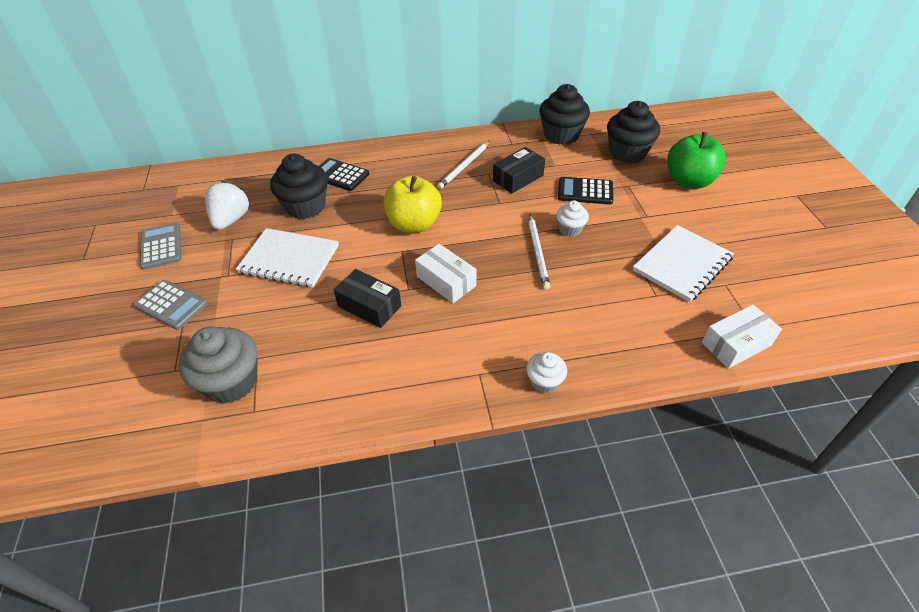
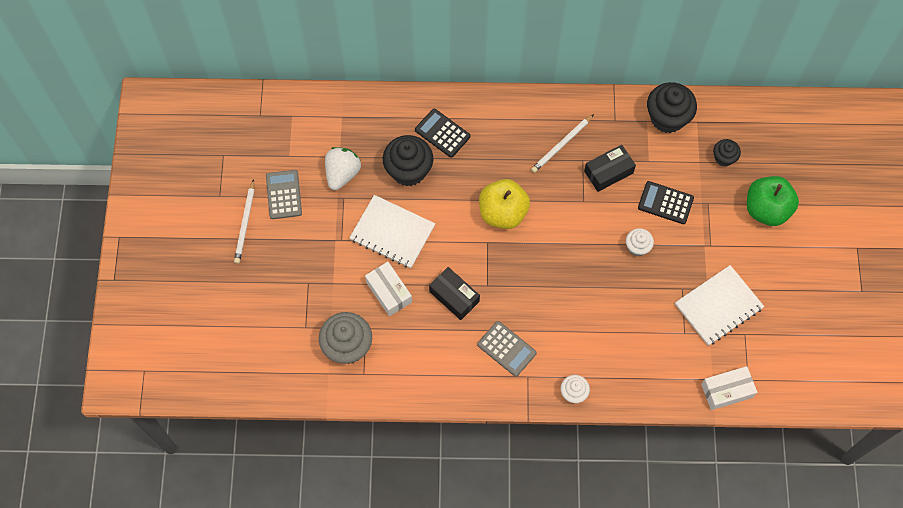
camera: 10 degrees right, 20 degrees up
(171, 305) = (298, 263): grey calculator -> grey calculator (506, 349)
(446, 281) = (519, 283): white box -> white box (389, 292)
(538, 252) = (602, 268): white pencil -> white pencil (245, 223)
(627, 153) = (724, 158): black cupcake -> black cupcake, size x0.54

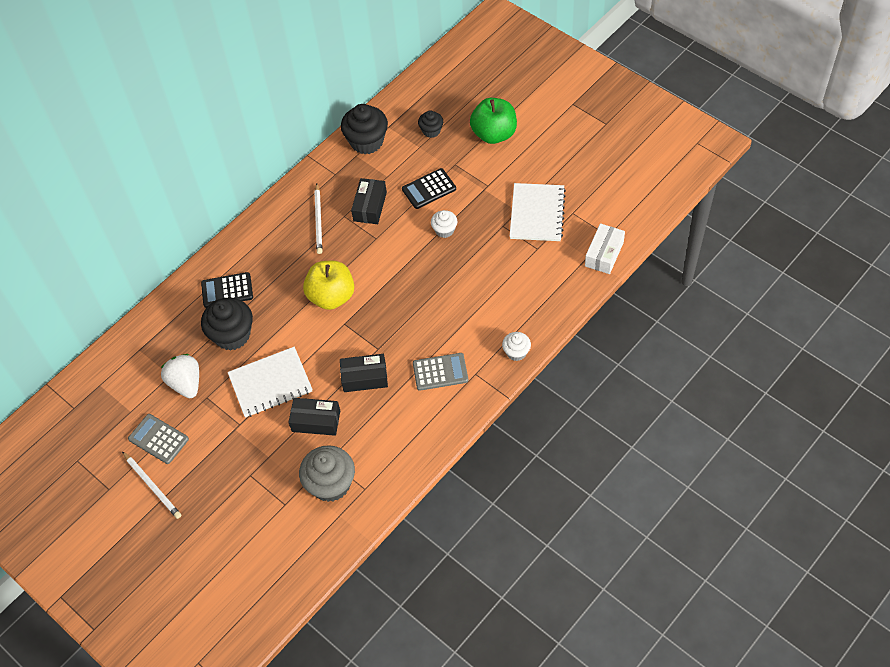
camera: 45 degrees left, 10 degrees down
(389, 292) = (316, 421): white box -> black box

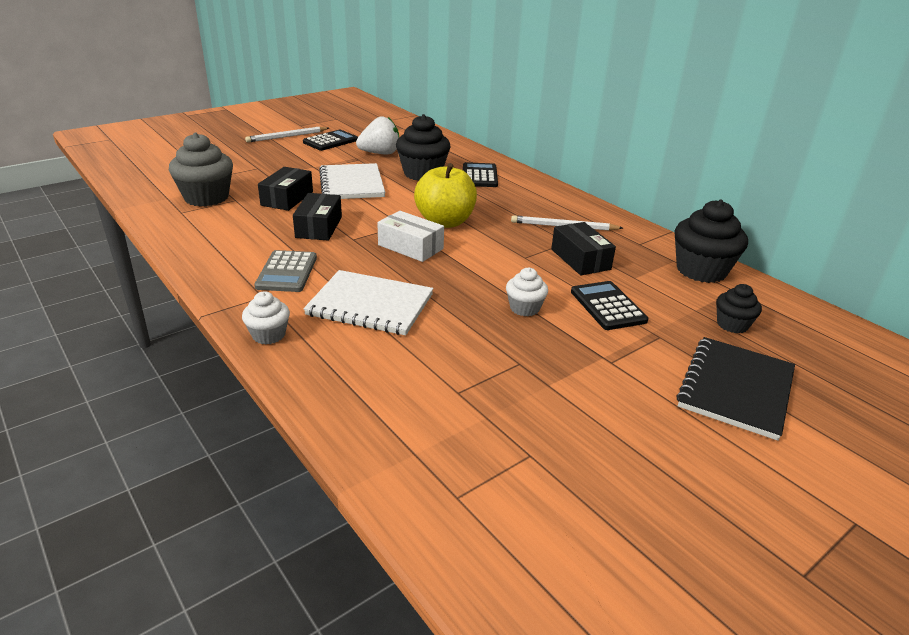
camera: 95 degrees right, 25 degrees down
(158, 439) = (330, 141): grey calculator -> black calculator
(370, 206) = (580, 259): black box -> black box turned 45 degrees clockwise
(494, 134) = (736, 388): green apple -> black notebook
(537, 213) = (538, 406): white notebook -> white notebook (370, 305)
(604, 254) = (411, 479): white box -> white box (410, 247)

